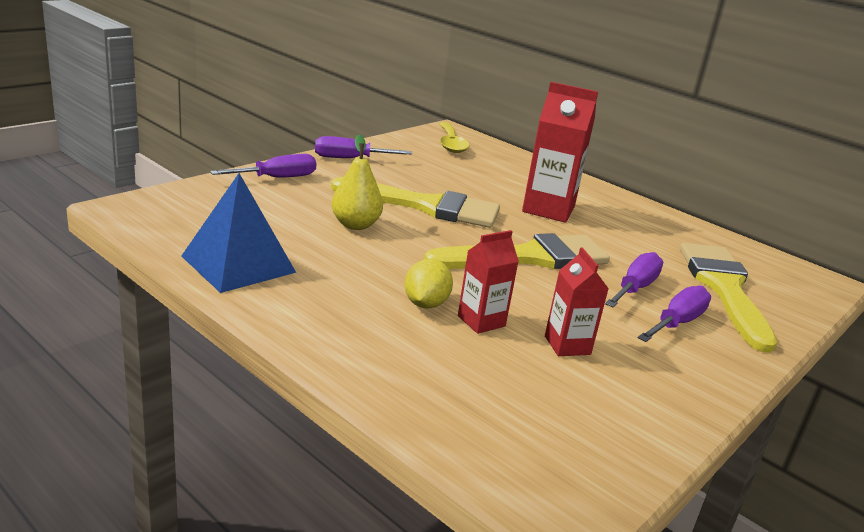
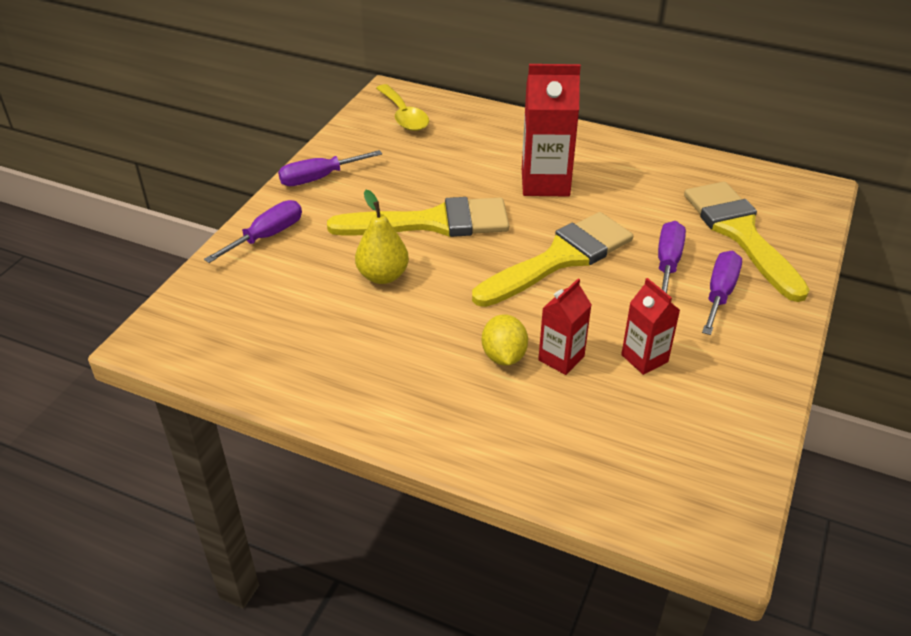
camera: 15 degrees left, 15 degrees up
(238, 264) = (310, 372): blue pyramid -> none

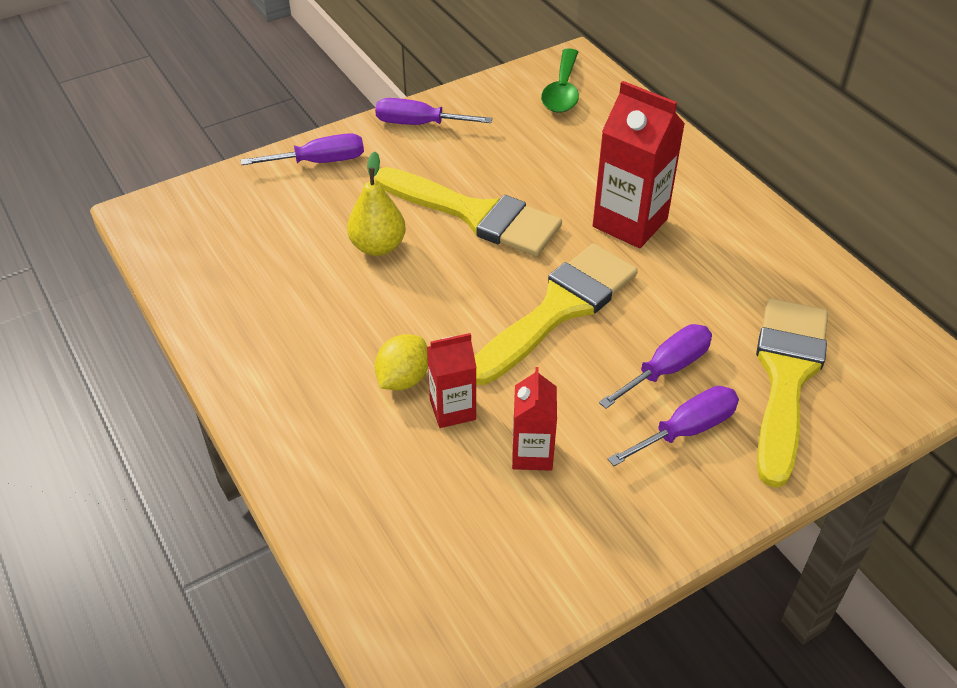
camera: 35 degrees right, 5 degrees up
(404, 116) = (562, 91): yellow spoon -> green spoon
(559, 259) = (558, 310): yellow brush -> yellow brush turned 45 degrees counterclockwise

